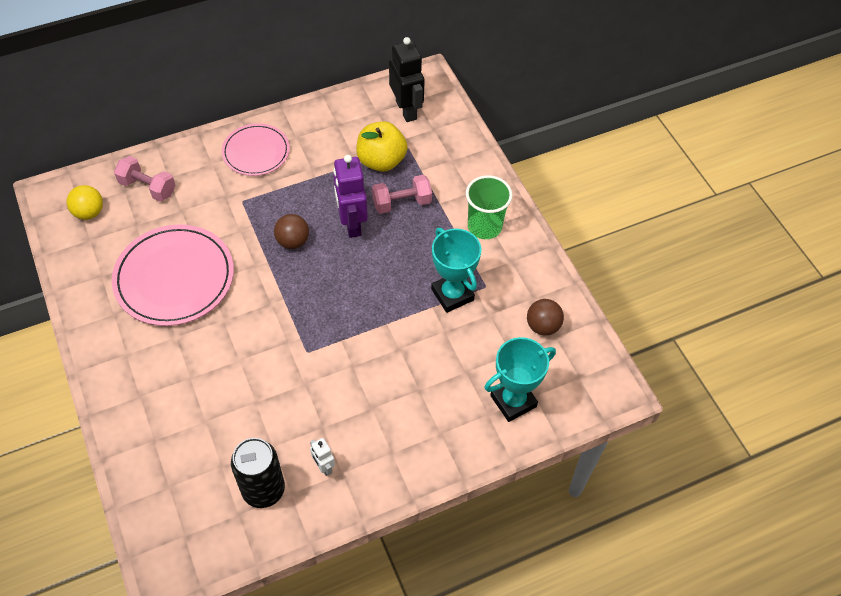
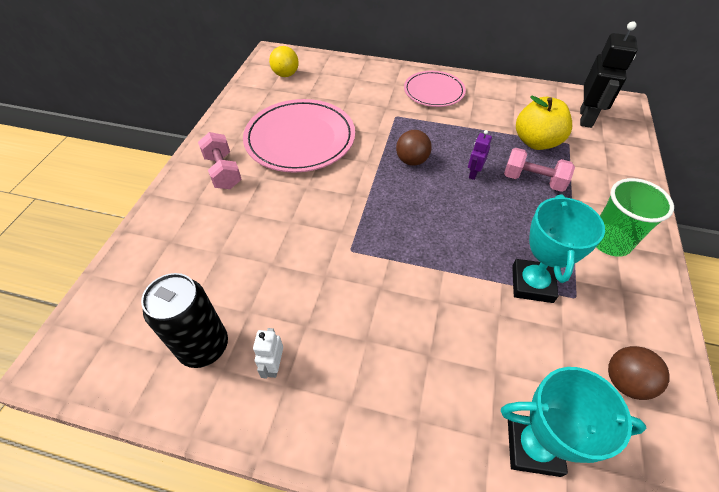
camera: 40 degrees right, 5 degrees down
(148, 187) = (337, 78): pink dumbbell -> pink dumbbell (223, 172)
(351, 223) = (473, 173): purple robot -> purple robot, size x0.50

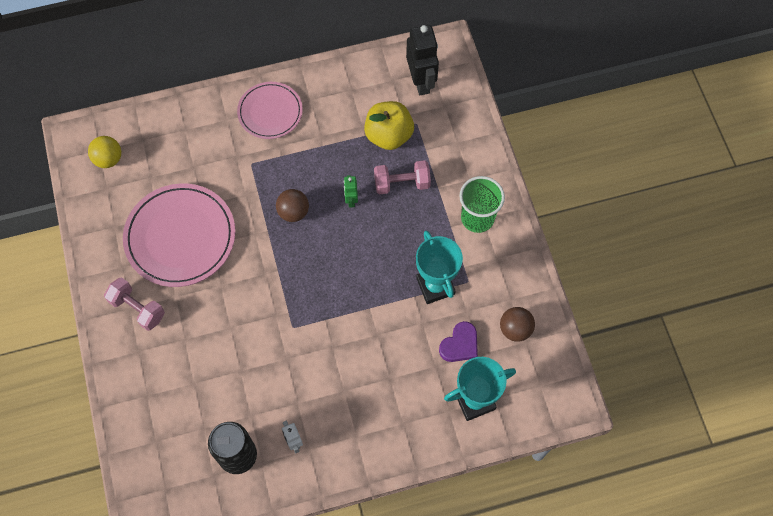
camera: 30 degrees left, 15 degrees up
(473, 173) = (351, 200): purple robot -> green robot
(539, 362) = (460, 344): none -> purple heart

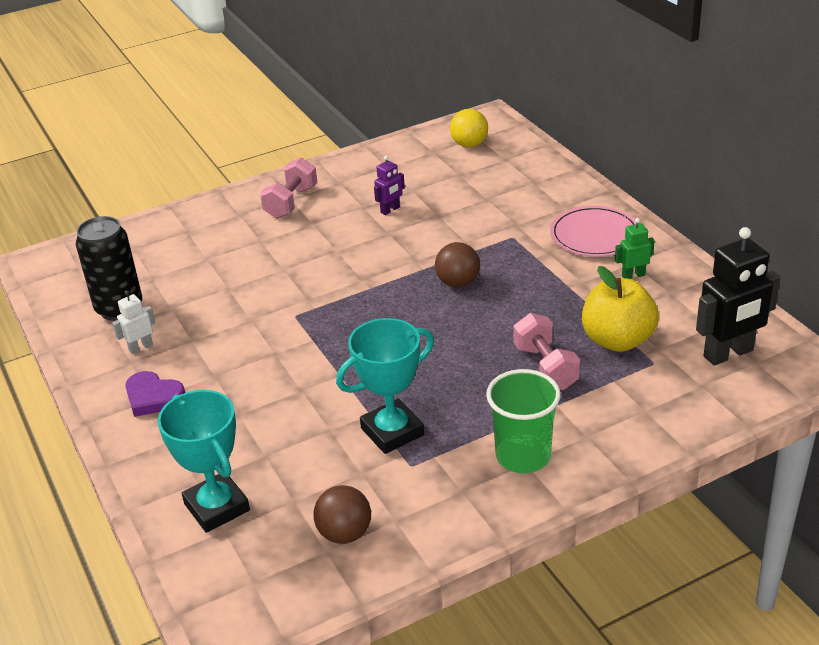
camera: 80 degrees right, 30 degrees down
(180, 237) = (390, 210): pink plate -> purple robot
(351, 200) = (497, 326): green robot -> green robot (633, 275)
(460, 344) = (304, 475): purple heart -> purple heart (153, 397)

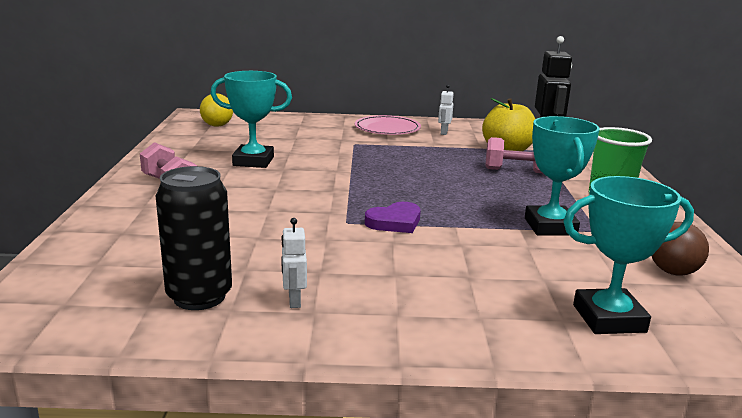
camera: 65 degrees left, 15 degrees down
(153, 397) = (395, 312): purple heart -> purple heart (395, 222)
(390, 210) = (253, 161): purple robot -> turquoise trophy
(458, 283) = (386, 167): brown ball -> none
(633, 275) = (444, 132): green robot -> white robot

